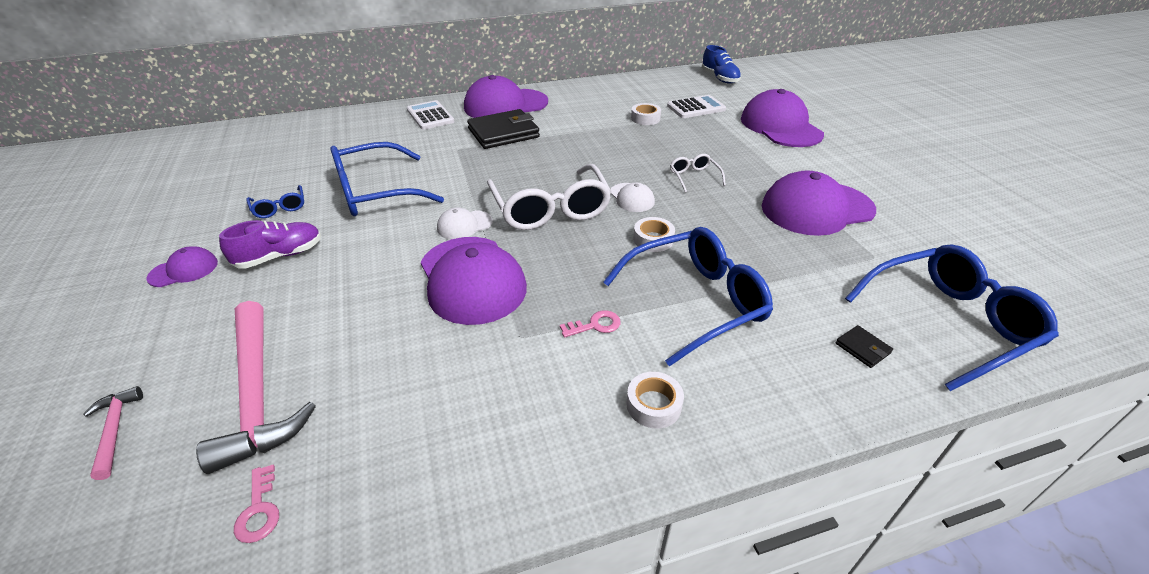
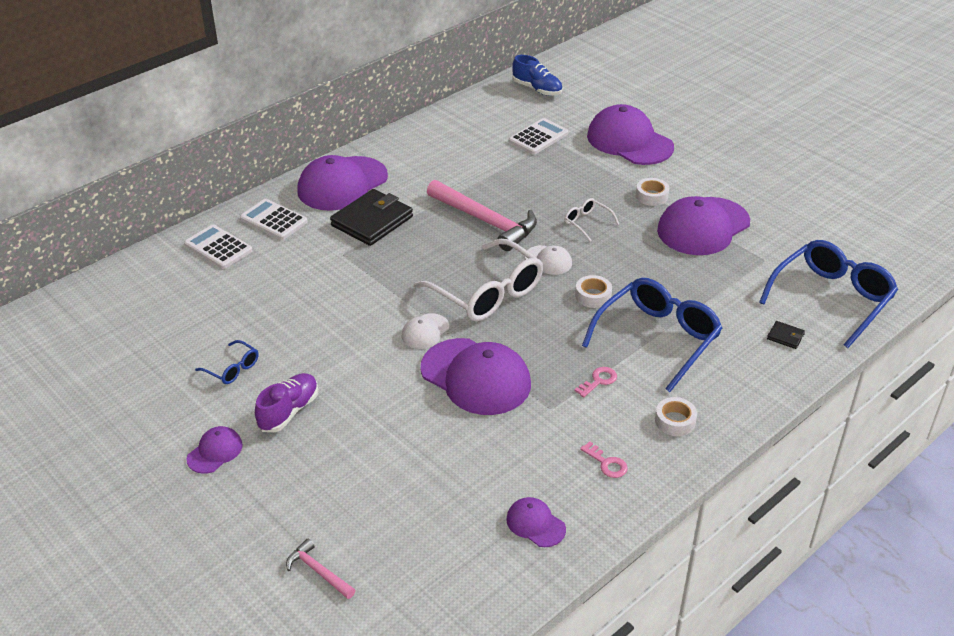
camera: 25 degrees left, 0 degrees up
(257, 394) = (396, 513): pink hammer -> pink hammer (486, 221)
(259, 510) = (477, 571): pink key -> pink key (607, 463)
(371, 123) = (218, 247): none -> white calculator
(376, 192) = (310, 324): blue glasses -> none
(382, 474) = (535, 524): none -> purple cap
(645, 118) = (499, 164): white tape -> white tape (651, 196)

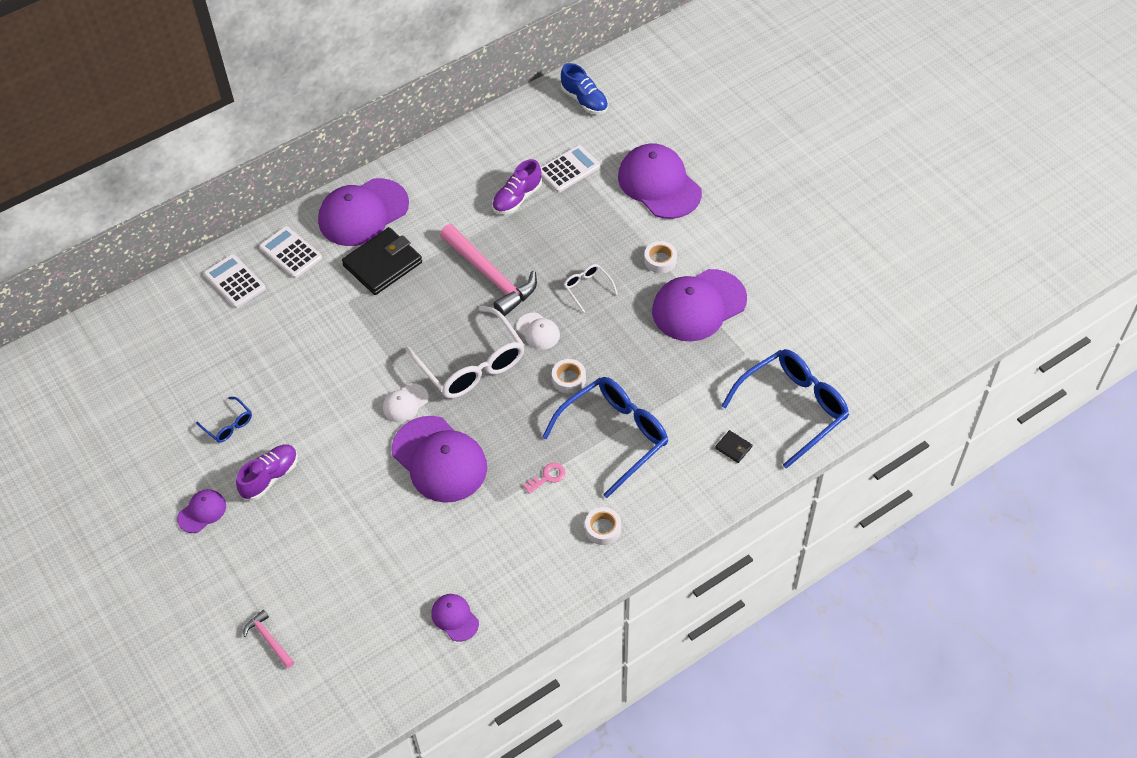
camera: 10 degrees right, 15 degrees up
(494, 161) = (517, 198): none -> purple shoe
(607, 463) = (531, 565): pink key -> none

